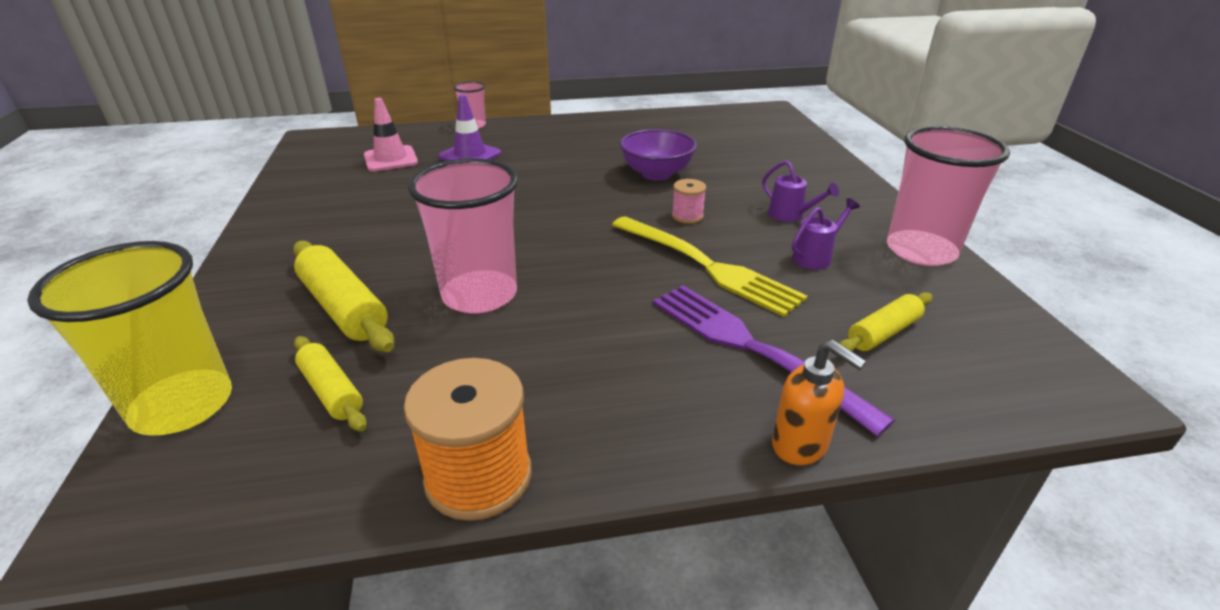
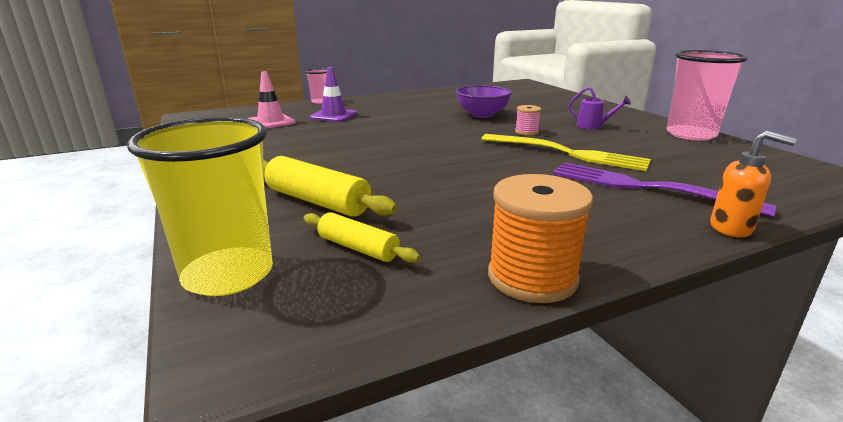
camera: 15 degrees left, 10 degrees down
(479, 295) = (421, 183): pink cup -> none
(816, 257) = (632, 143): purple watering can -> none
(883, 333) = (715, 171): yellow rolling pin -> none

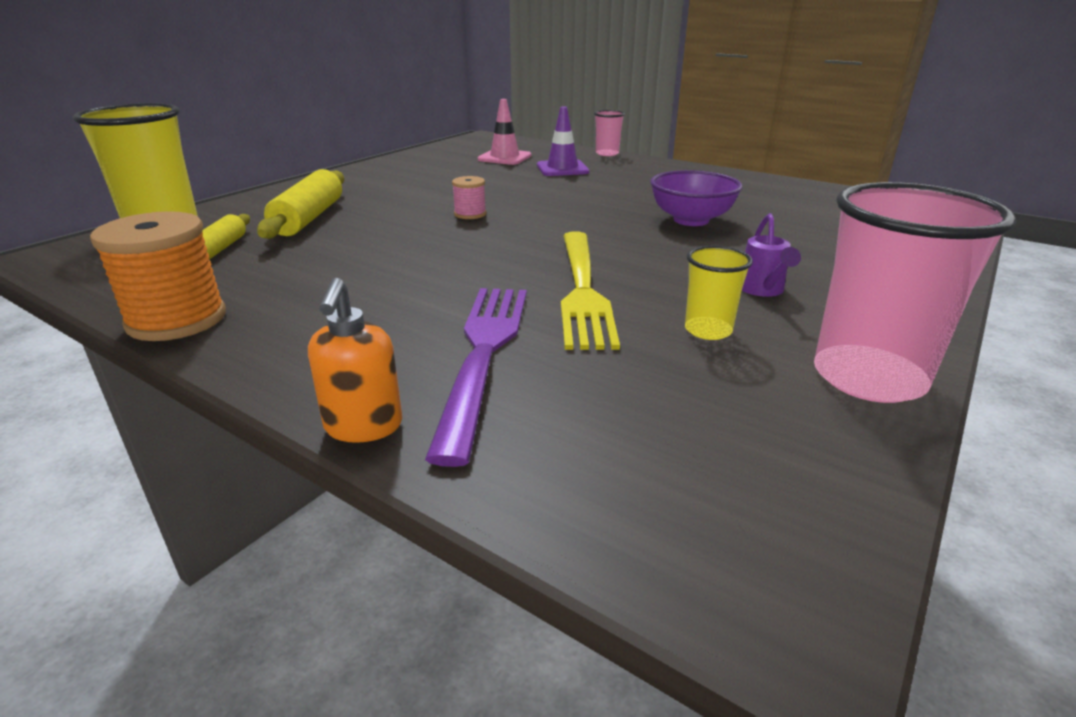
camera: 60 degrees right, 5 degrees up
(526, 132) = (649, 254): pink spool -> pink spool (470, 214)
(635, 144) = (708, 330): none -> yellow cup

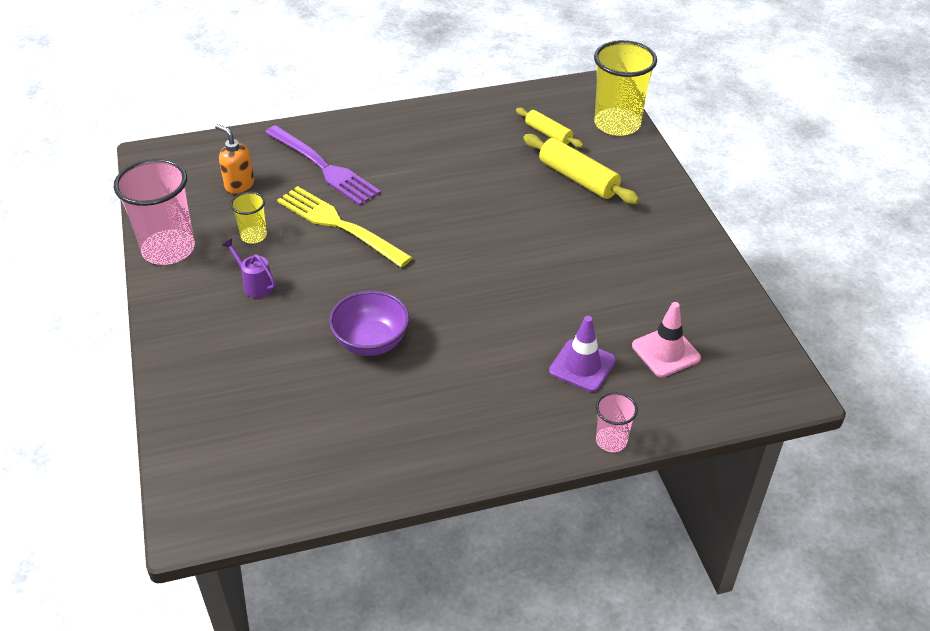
camera: 130 degrees right, 15 degrees up
(177, 320) = (459, 106): orange spool -> none
(363, 427) = (314, 124): orange soap dispenser -> orange soap dispenser (239, 185)
(470, 214) = (508, 246): pink spool -> none

